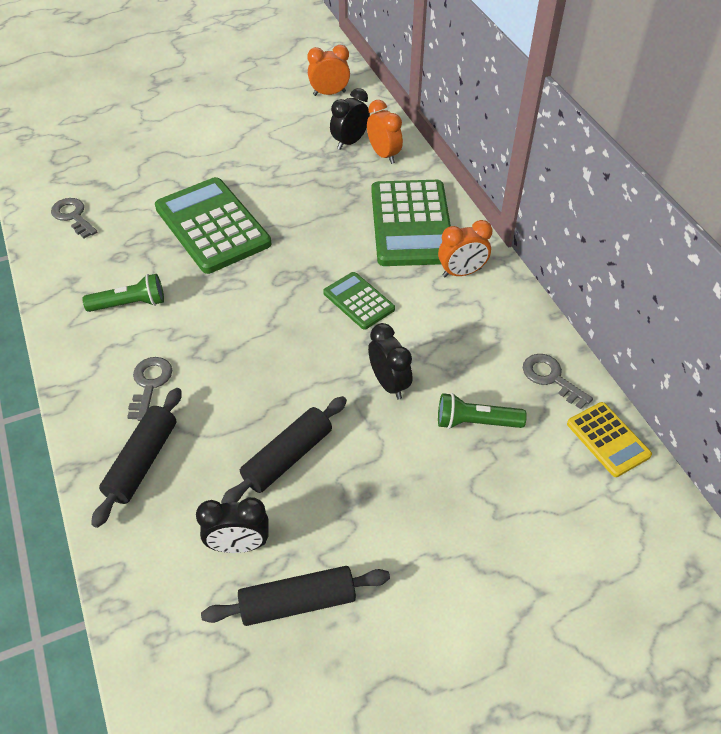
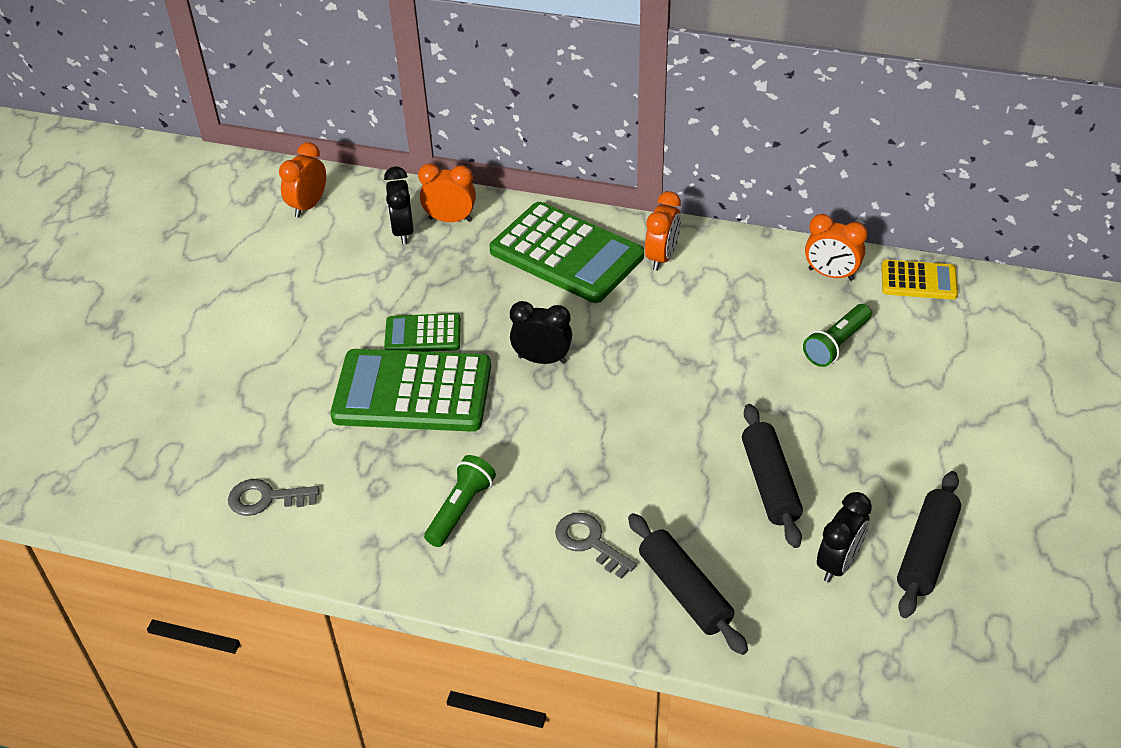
camera: 50 degrees left, 5 degrees down
(358, 301) = (629, 341): green calculator -> green calculator (423, 334)
(389, 383) = (746, 374): black clock -> black clock (542, 359)
(551, 378) = (831, 274): grey key -> orange clock

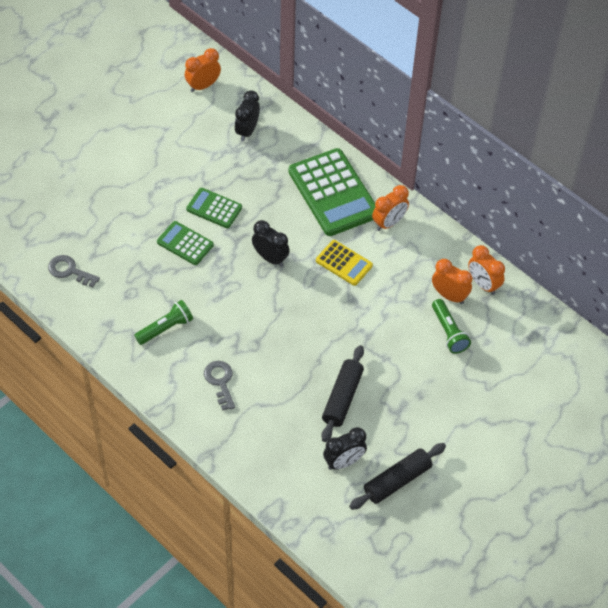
camera: 25 degrees right, 10 degrees up
(412, 392) = (185, 243): green calculator -> green calculator, size x0.52
(450, 219) = (280, 135): orange clock -> orange clock (449, 295)
(684, 591) = (250, 434): black rolling pin -> none
(836, 344) = (448, 332): green flashlight -> green flashlight turned 90 degrees counterclockwise
(918, 281) = (534, 315): yellow calculator -> yellow calculator (344, 263)

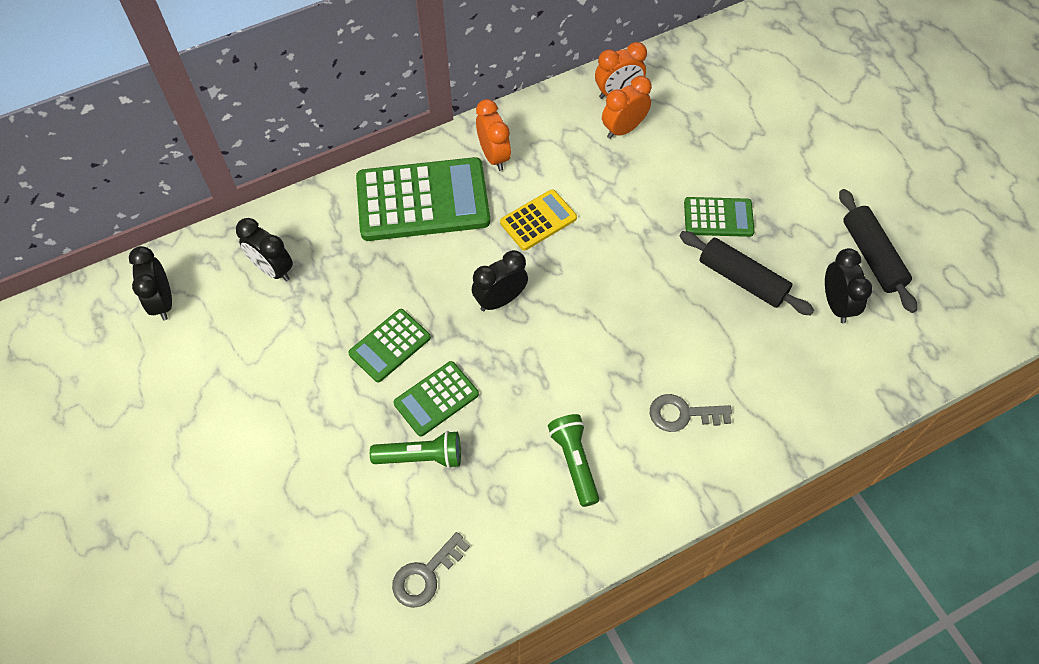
camera: 70 degrees left, 5 degrees up
(203, 86) = (163, 302): orange clock -> black clock
(392, 373) = (718, 217): none -> green calculator
(448, 332) = (675, 145): green flashlight -> green flashlight (421, 457)

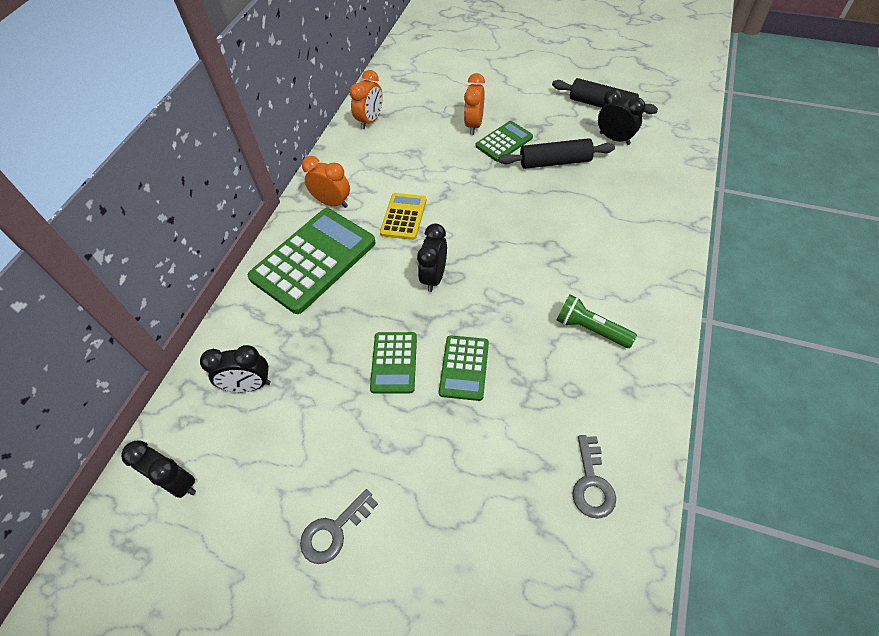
camera: 40 degrees left, 5 degrees down
(421, 457) = (498, 412): green flashlight -> none
(623, 129) = (396, 136): orange clock -> orange clock (474, 125)
(683, 414) = (613, 252): grey key -> grey key (334, 531)

